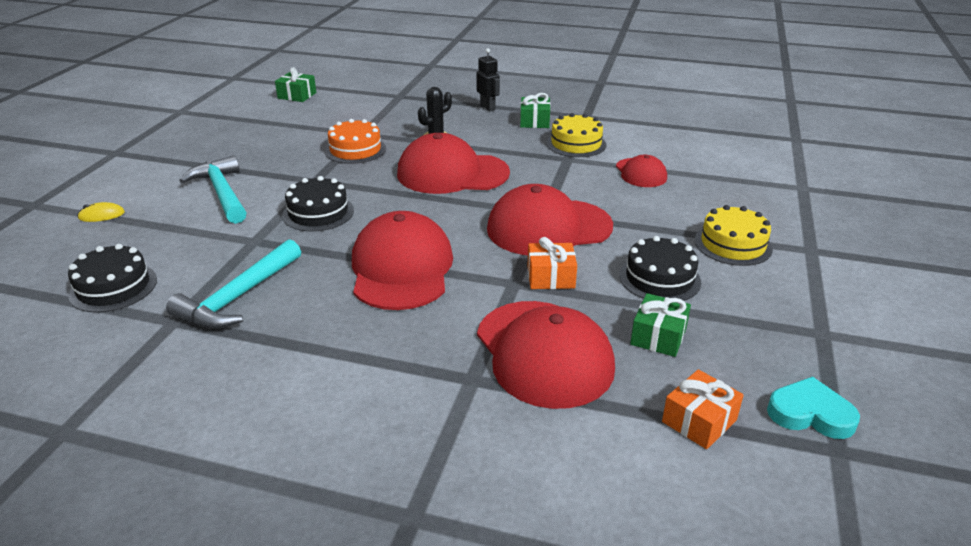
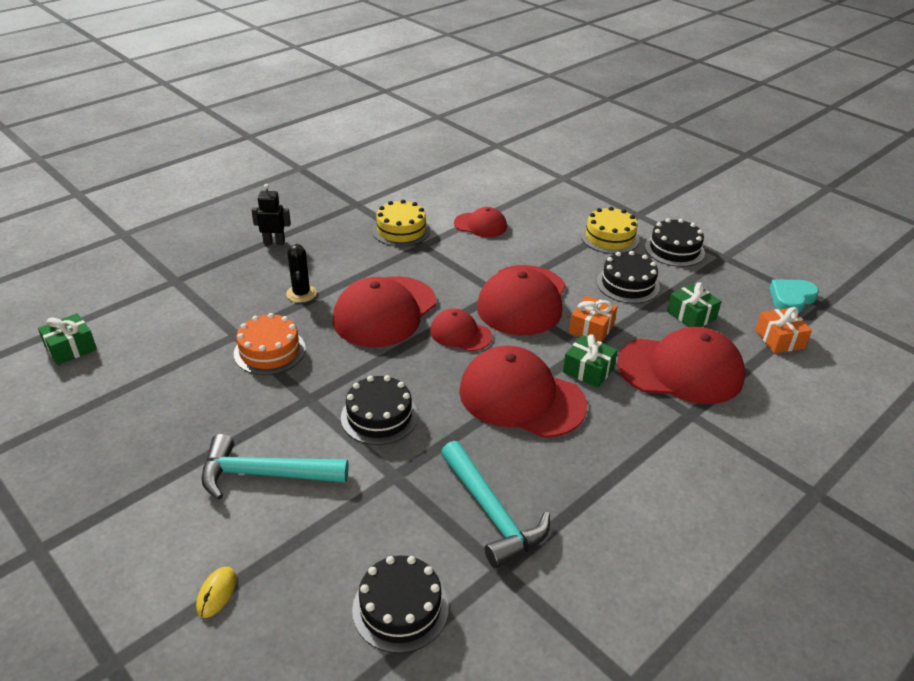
camera: 60 degrees left, 5 degrees up
(461, 213) = (460, 333): none -> red cap
(534, 121) = (335, 231): green gift -> green gift (588, 370)
(778, 292) = (674, 249): none -> black cake

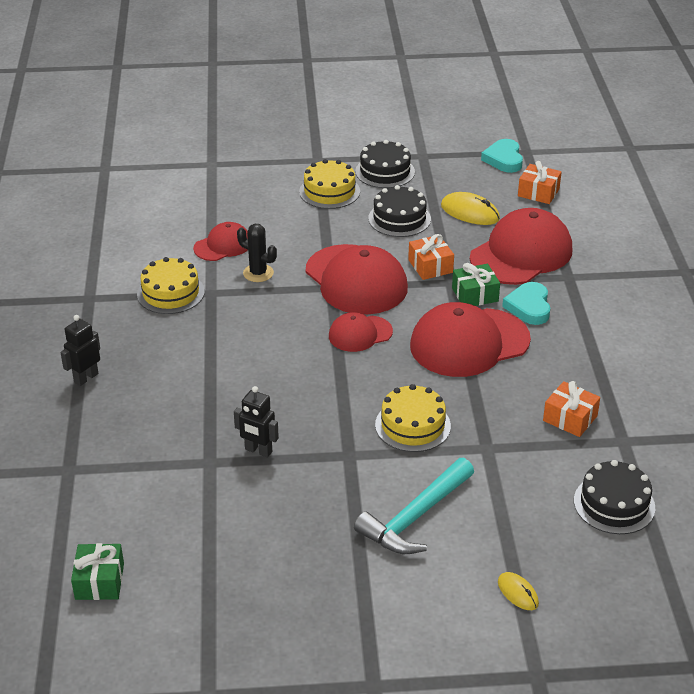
camera: 50 degrees left, 0 degrees up
(269, 351) = (258, 451): orange cake -> black robot
(301, 294) = (195, 396): black cactus -> black cactus (258, 273)
(379, 416) = (412, 425): black cake -> yellow cake
(384, 312) = (282, 360): red cap -> none
(492, 513) = (570, 418): turquoise hammer -> orange gift
(615, 410) = (529, 307): none -> turquoise heart
(691, 315) = (470, 212): green gift -> yellow mouse

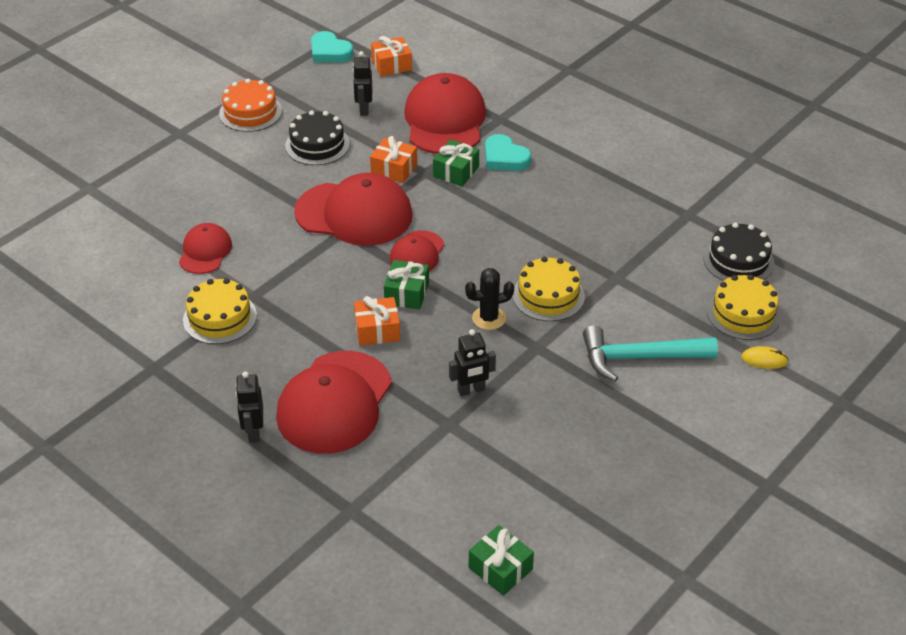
camera: 45 degrees left, 5 degrees up
(258, 273) = (269, 256): black cactus -> black cactus (489, 318)
(312, 356) = (406, 293): none -> green gift
(329, 191) = (228, 154): yellow cake -> yellow cake (743, 313)
(385, 171) = (250, 112): black cake -> orange cake
(415, 517) = (639, 358): turquoise hammer -> turquoise hammer turned 90 degrees clockwise
(469, 343) = (502, 210): red cap -> red cap (334, 402)
(470, 212) = (363, 109): yellow mouse -> black robot
(570, 418) = (637, 221): orange gift -> orange gift (377, 330)

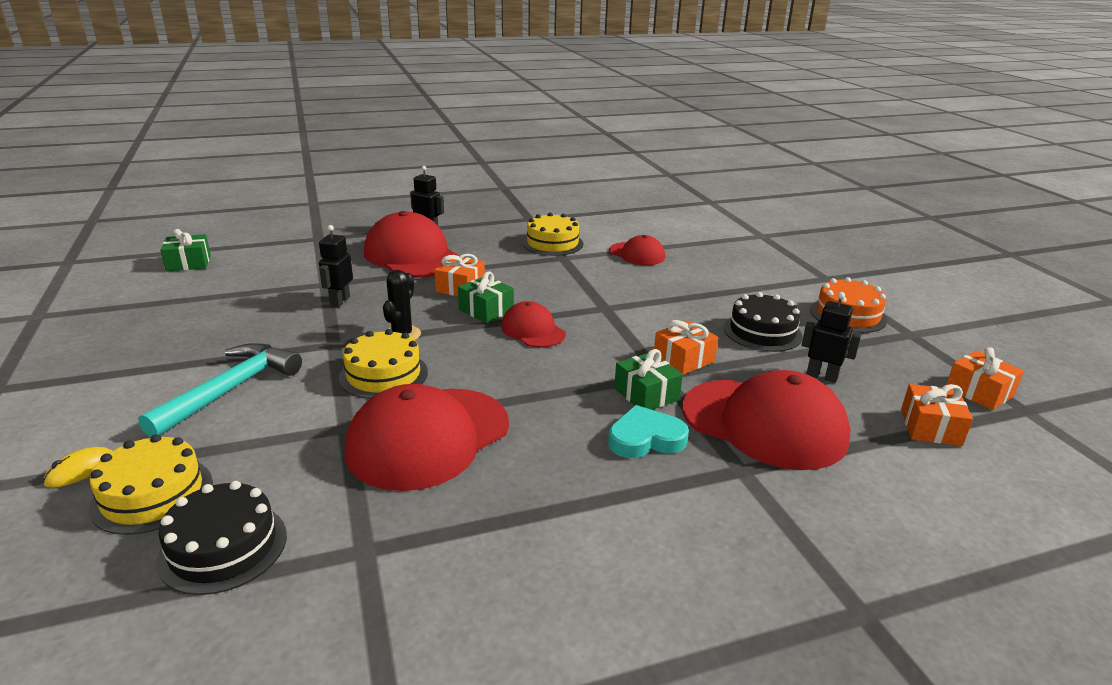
camera: 120 degrees right, 15 degrees down
(329, 52) = (979, 392): turquoise heart -> orange gift
(354, 214) = (626, 319): red cap -> red cap (428, 438)

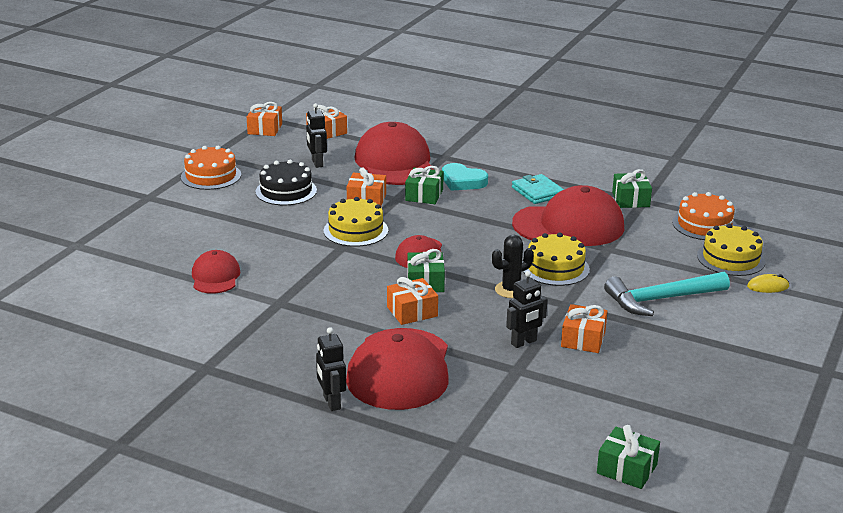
camera: 135 degrees left, 0 degrees up
(223, 547) = (704, 225): black cake -> orange cake
(288, 322) = (583, 339): none -> orange gift
(386, 539) = (631, 199): none -> green gift
(534, 474) = (537, 192): none -> turquoise wallet
(552, 243) = (254, 322): yellow cake -> yellow cake (355, 230)

